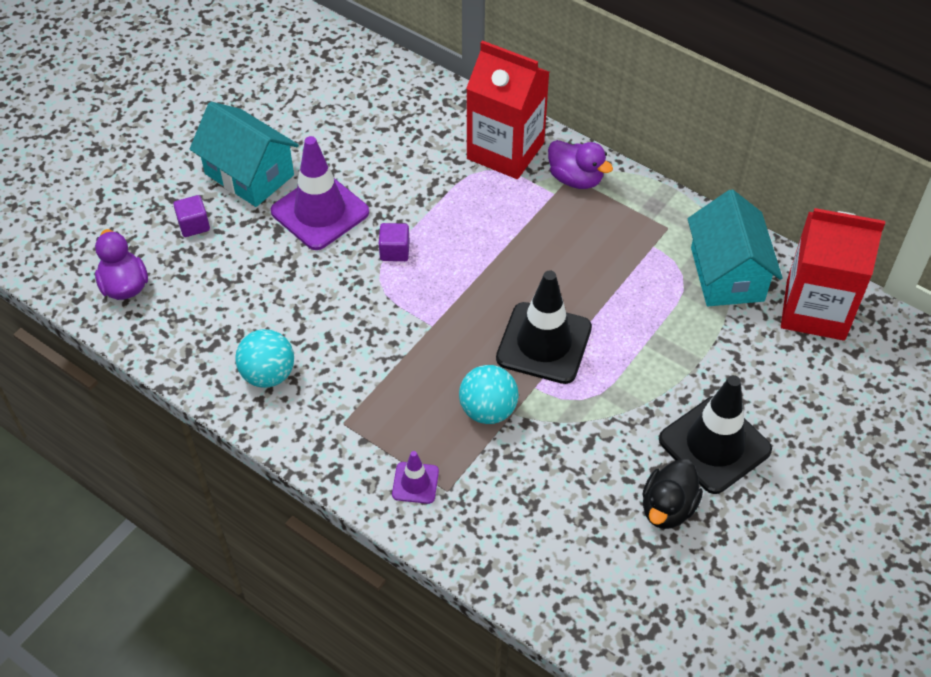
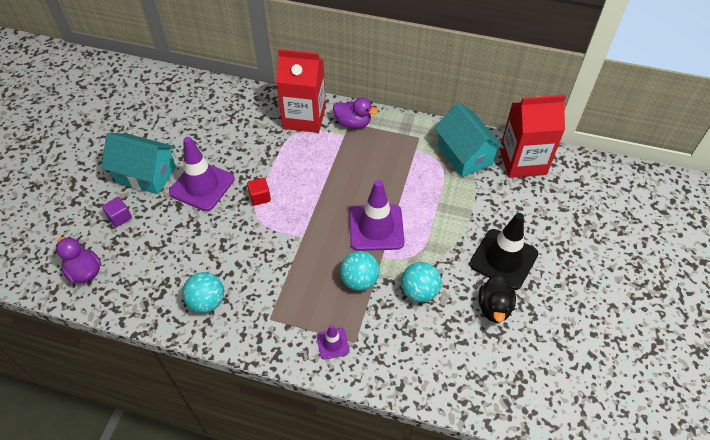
camera: 20 degrees left, 0 degrees up
(394, 251) = (260, 197): purple cube -> red cube
(544, 343) = (376, 228): black traffic cone -> purple traffic cone
(567, 452) = (419, 291): none -> turquoise ball

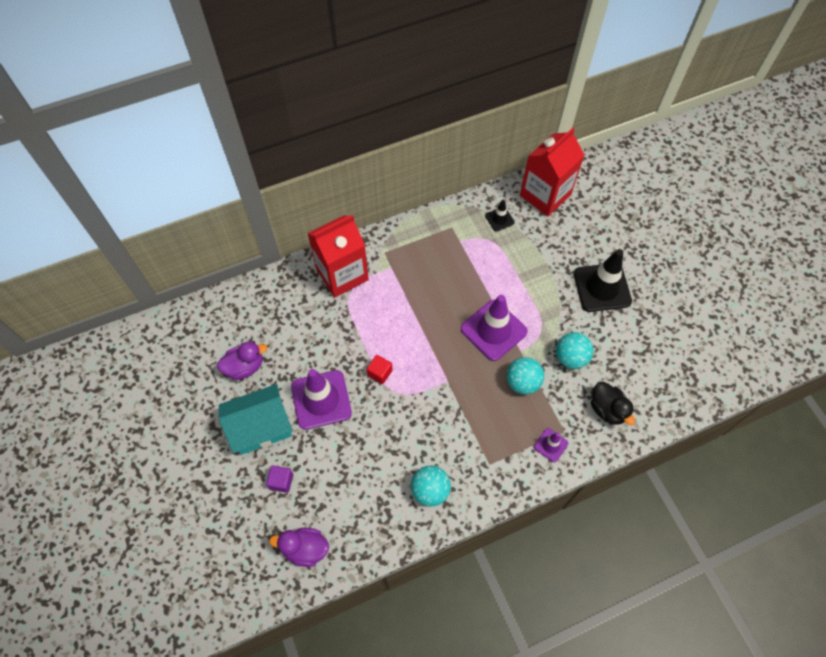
camera: 40 degrees left, 10 degrees up
(353, 123) = (388, 251): purple duck -> purple duck (245, 367)
(464, 155) = (499, 219): turquoise house -> black traffic cone
(494, 307) = (628, 330): black duck -> black duck (607, 409)

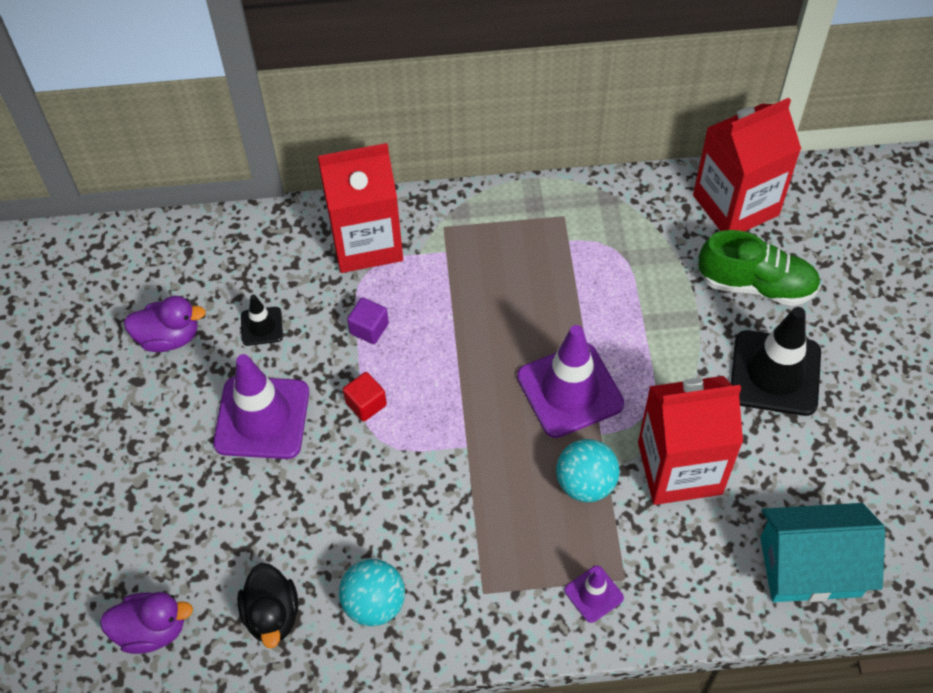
camera: 20 degrees right, 5 degrees down
(261, 427) = (158, 431): turquoise house -> turquoise house (810, 566)
(281, 481) = (156, 520): purple cube -> purple cube (369, 328)
(305, 549) = (152, 630): purple duck -> purple duck turned 150 degrees clockwise
(499, 219) = (646, 223): black traffic cone -> black traffic cone (262, 326)
(570, 357) = (679, 468): turquoise ball -> red carton
(573, 239) = (756, 285): none -> green shoe
(607, 409) = (710, 567): black duck -> black duck (272, 615)

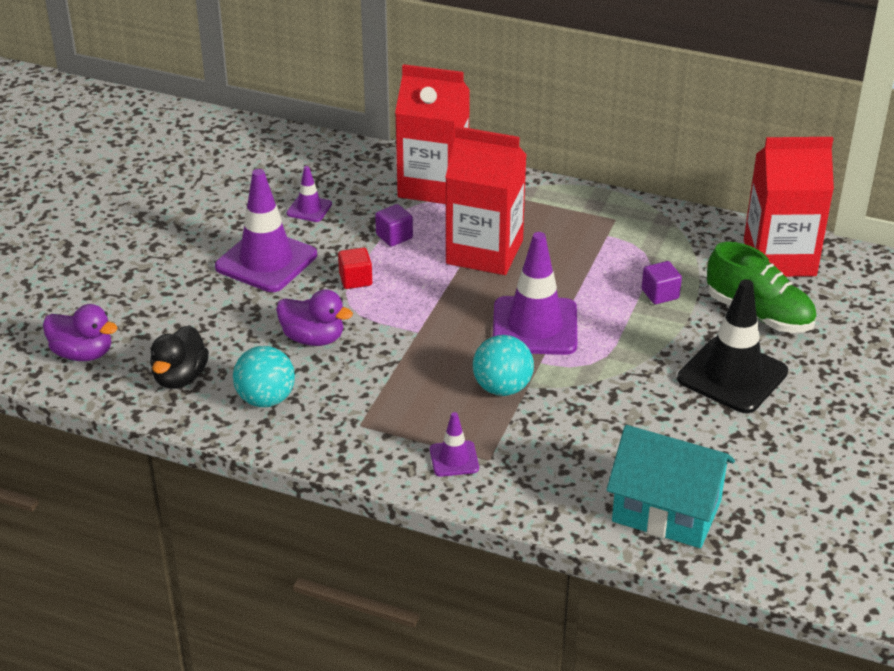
camera: 25 degrees right, 20 degrees down
(169, 337) = (232, 193): purple duck -> purple duck (313, 338)
(262, 326) = (309, 209): black traffic cone -> purple traffic cone
(658, 298) = (660, 294): none -> purple cube
(679, 468) = (594, 406): red carton -> red carton (484, 252)

